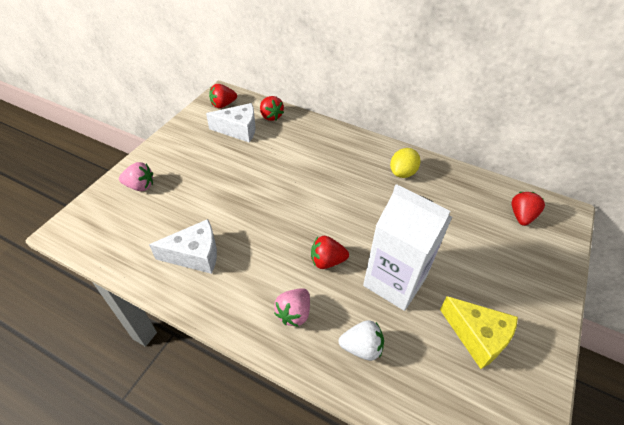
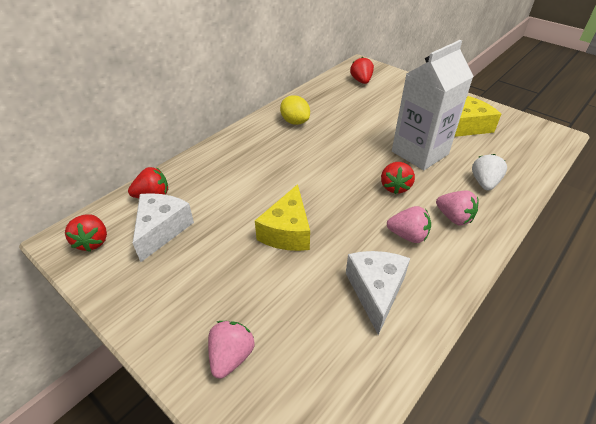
camera: 75 degrees left, 5 degrees down
(250, 193) = (287, 231): none -> yellow cheese
(261, 274) = (408, 235): none -> pink strawberry
(521, 216) = (361, 81): red strawberry -> red strawberry turned 45 degrees clockwise

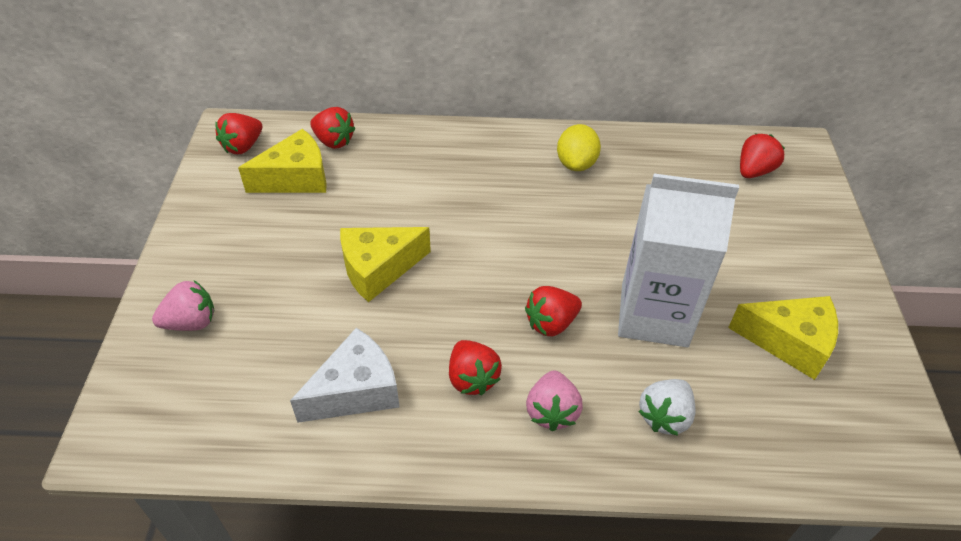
camera: 50 degrees right, 5 degrees up
(162, 230) = (296, 178): white cheese -> yellow cheese
(408, 235) = (472, 378): pink strawberry -> red strawberry
(484, 183) = (665, 416): white strawberry -> white strawberry turned 150 degrees clockwise

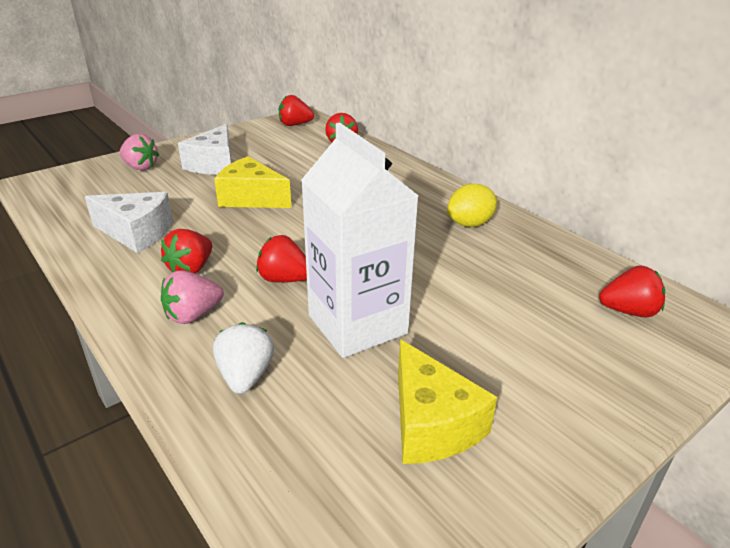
camera: 50 degrees right, 15 degrees down
(263, 258) = (214, 164): none -> white cheese
(296, 178) = (292, 146): yellow cheese -> none
(665, 416) = (245, 376): white strawberry -> white strawberry turned 90 degrees clockwise

